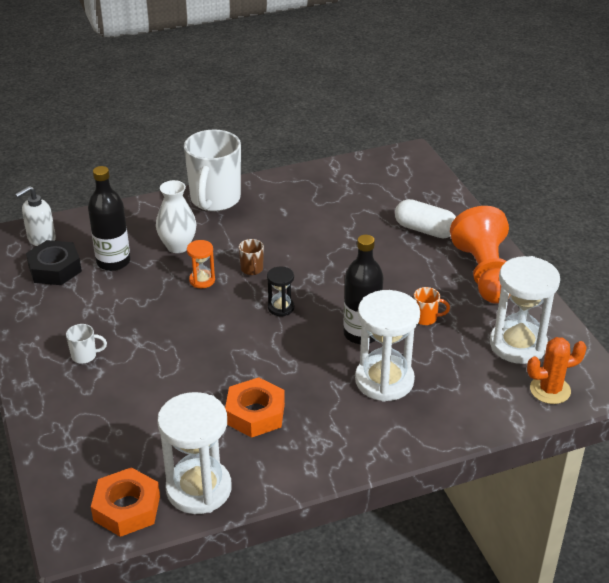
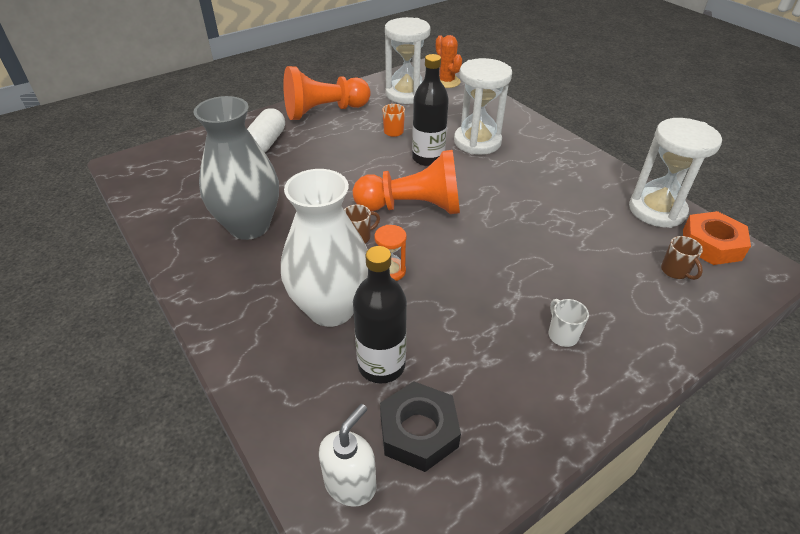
camera: 105 degrees left, 5 degrees up
(41, 239) = (350, 483): white soap dispenser -> white soap dispenser turned 90 degrees counterclockwise
(108, 458) = (675, 271): none -> brown mug
(178, 246) = (331, 308): white vase -> white vase, size x1.62
(215, 200) = (221, 298): white mug -> none
(255, 414) = (557, 197): orange nut -> none
(281, 308) = (413, 207): black hourglass -> orange pawn
(293, 215) = (249, 226): none -> grey vase

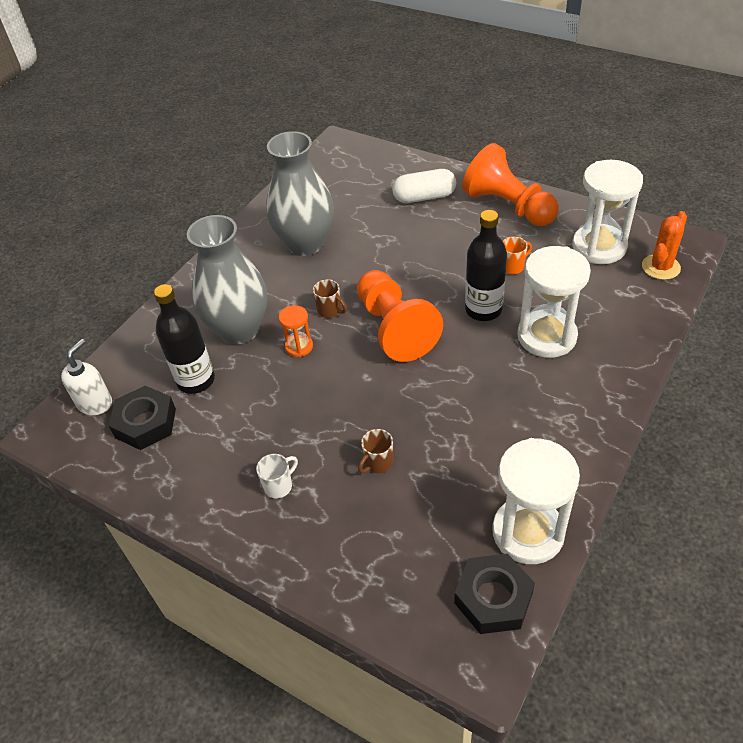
camera: 70 degrees right, 5 degrees up
(331, 308) = (239, 330): white vase -> grey vase
(350, 483) = (95, 403): white soap dispenser -> white soap dispenser turned 75 degrees counterclockwise
(675, 271) = (420, 565): brown mug -> brown mug (378, 463)
(711, 244) = (493, 598): orange nut -> black nut

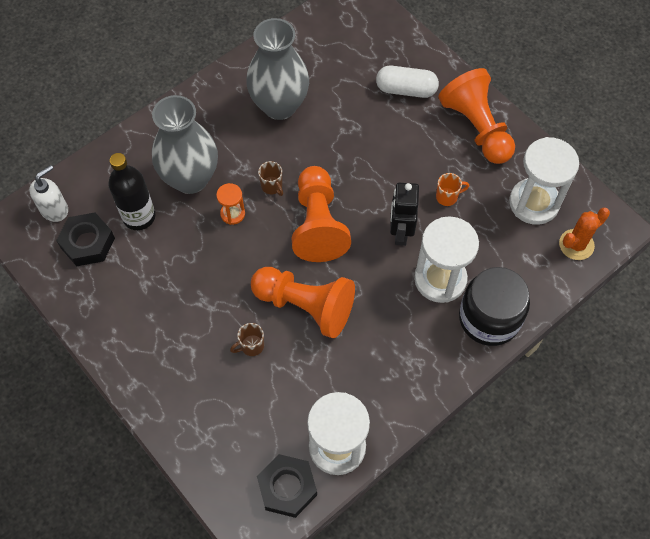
camera: 15 degrees right, 15 degrees up
(279, 486) = (169, 337): white mug -> none
(419, 405) = (305, 306): none -> orange pawn
(483, 310) = (400, 232): black bottle -> black robot
(617, 354) = (489, 318): none -> black jar

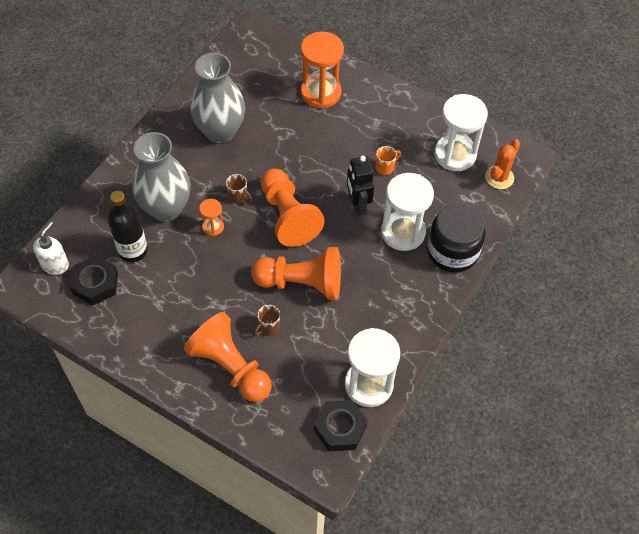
camera: 20 degrees left, 5 degrees down
(406, 89) = (321, 93): white capsule -> orange hourglass
(476, 128) = (388, 108): orange pawn -> orange pawn (230, 367)

